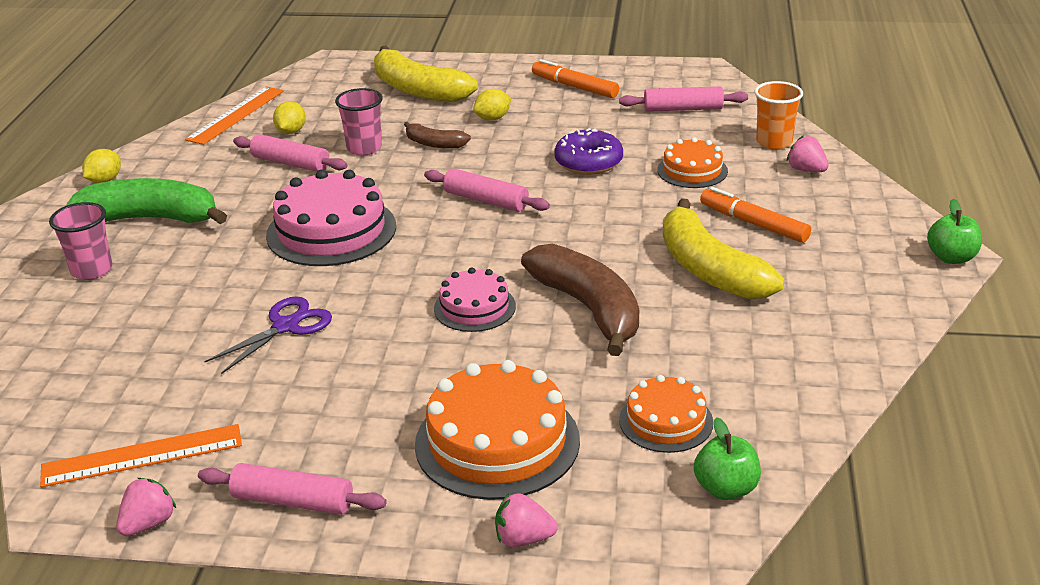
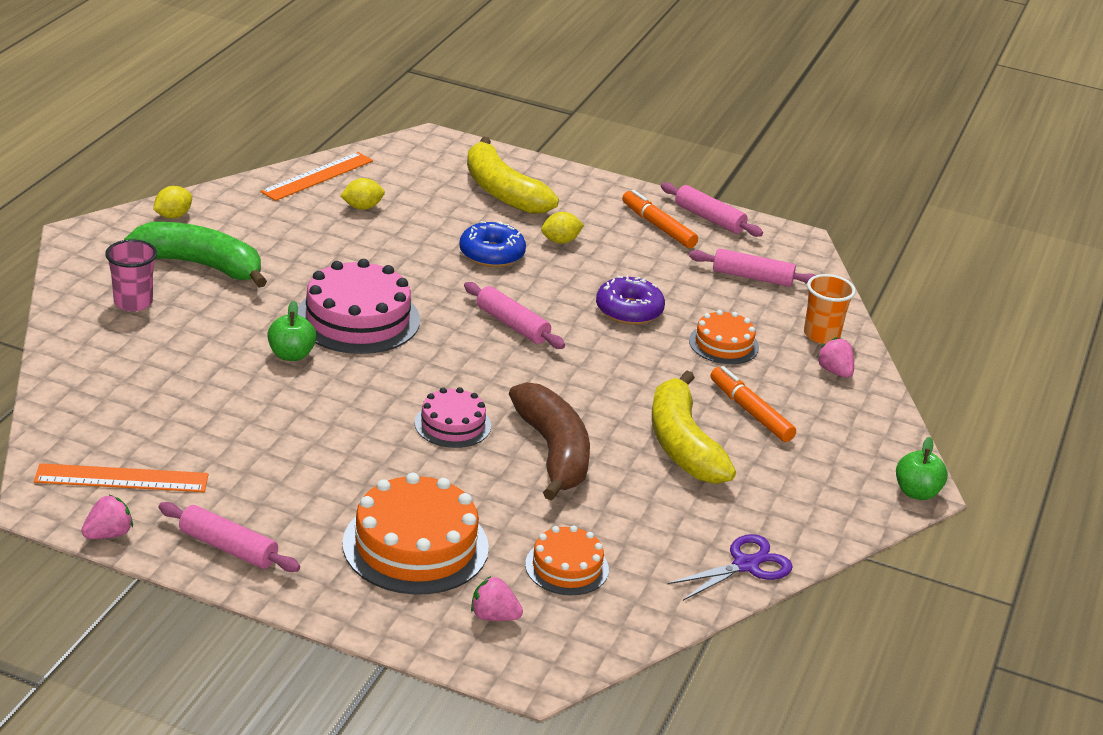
camera: 10 degrees right, 0 degrees up
(285, 326) = (281, 398): purple scissors -> purple scissors (745, 565)
(290, 163) = (348, 241): pink rolling pin -> pink rolling pin (709, 218)
(291, 131) = (362, 207): yellow lemon -> yellow lemon turned 45 degrees clockwise
(364, 148) = (423, 242): pink cup -> none
(434, 144) = (491, 254): brown banana -> blue donut
(523, 539) = (399, 627): pink strawberry -> pink strawberry (494, 616)
(726, 488) = (586, 634): green apple -> green apple (291, 355)

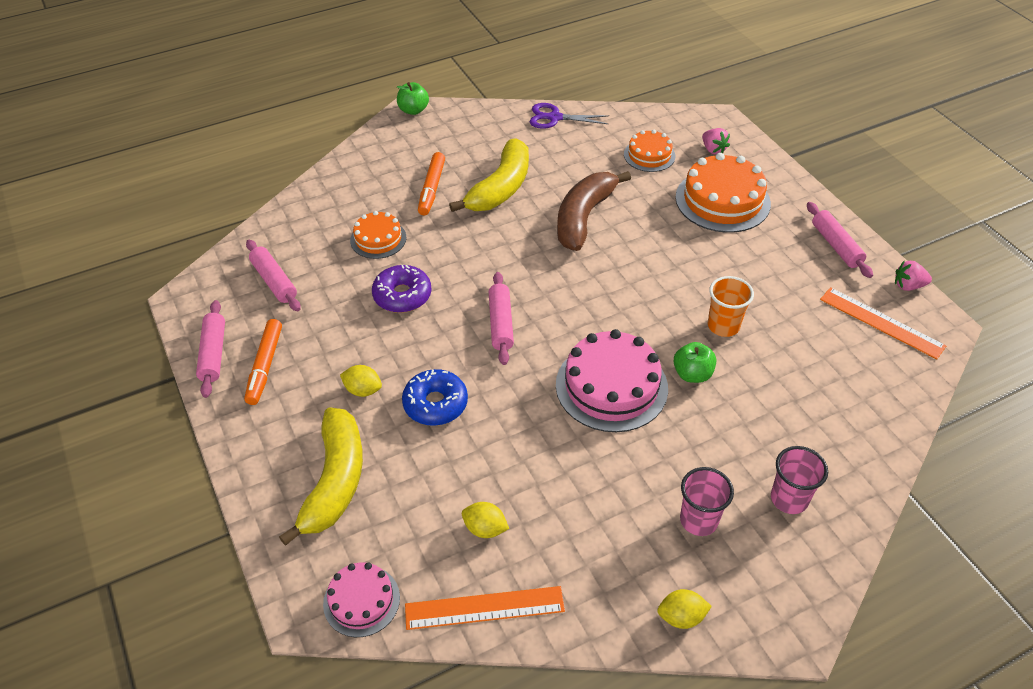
camera: 135 degrees left, 15 degrees up
(201, 265) = (698, 520): green banana -> pink cup
(452, 424) = (627, 263): pink cake -> pink cake (361, 600)
(821, 335) = (306, 216): orange cup -> orange cup (723, 326)
(835, 371) = (341, 189): pink strawberry -> none

